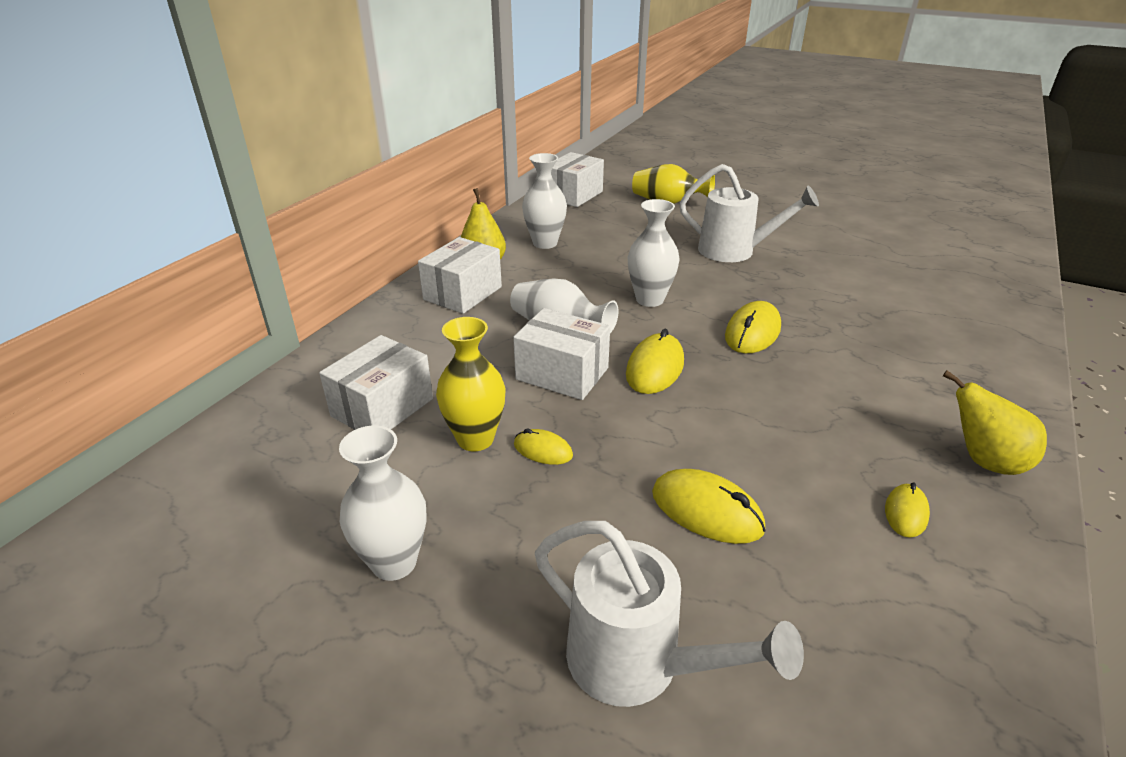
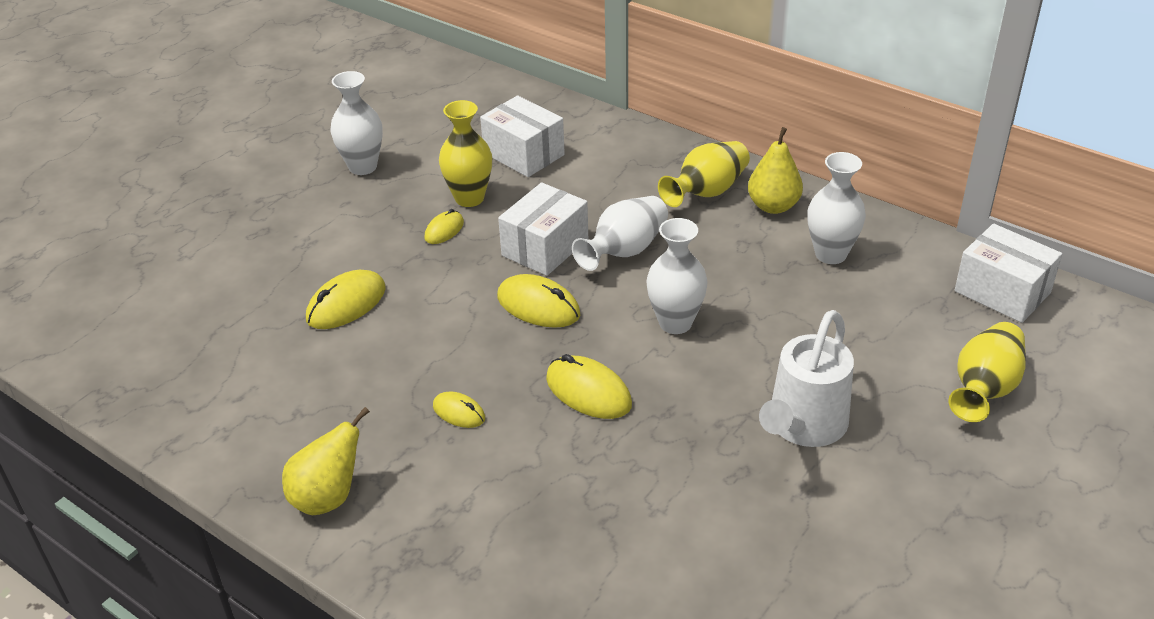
camera: 100 degrees right, 5 degrees up
(462, 293) = (707, 192): white box -> yellow vase
(639, 664) = (244, 254): white watering can -> none
(906, 513) = (295, 415): yellow mouse -> yellow mouse (459, 412)

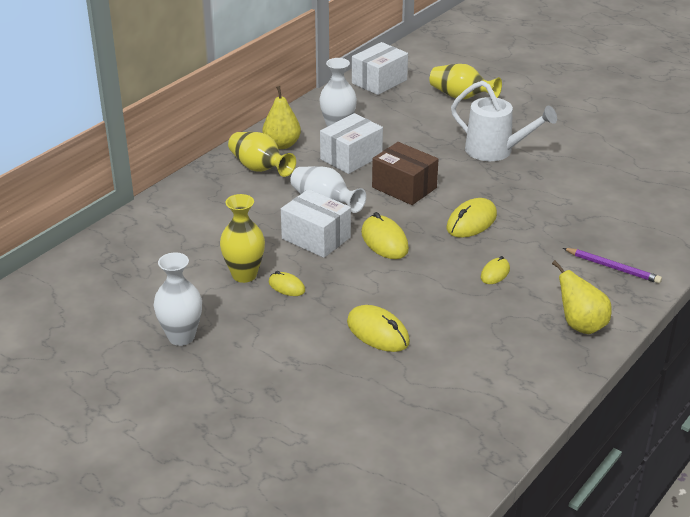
camera: 90 degrees left, 5 degrees down
(465, 551) = (613, 267): none -> purple pencil
(523, 154) = (186, 248): white box -> white box (351, 157)
(538, 306) = (384, 241): yellow mouse -> yellow mouse turned 60 degrees counterclockwise
(675, 323) = (404, 187): white vase -> brown box

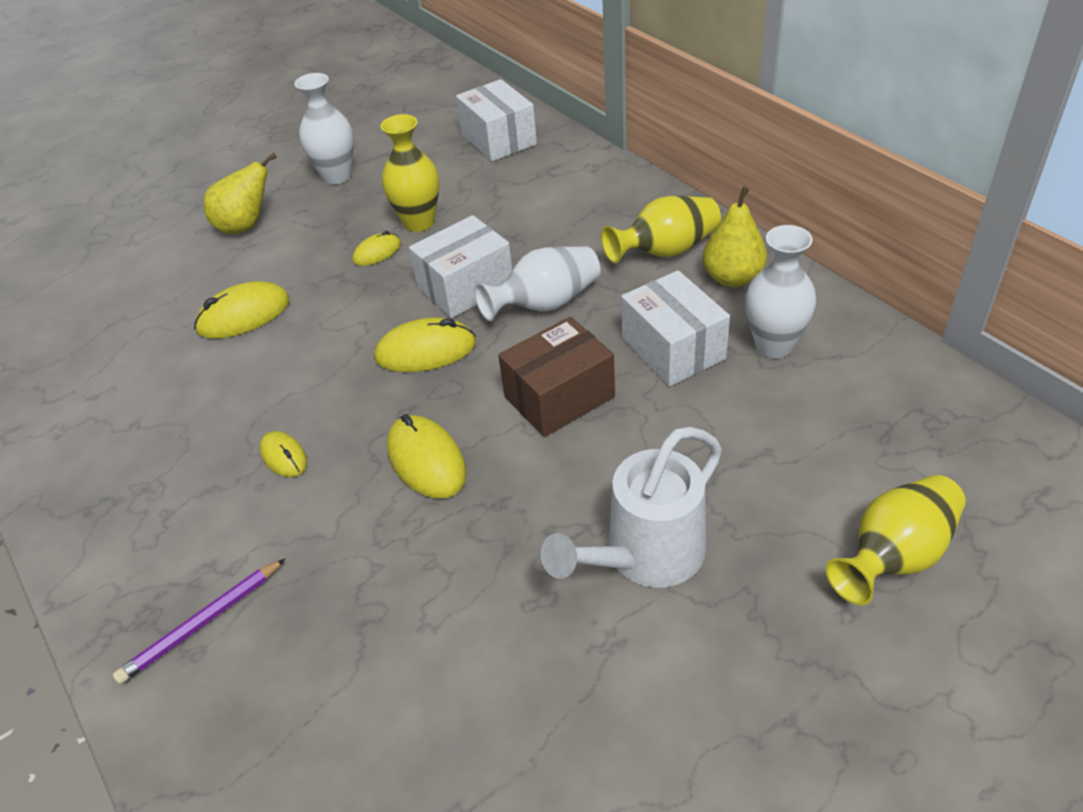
camera: 110 degrees right, 10 degrees up
(379, 81) = (969, 430): white box -> white box (498, 139)
(580, 325) = (108, 525): yellow pear -> yellow pear (246, 226)

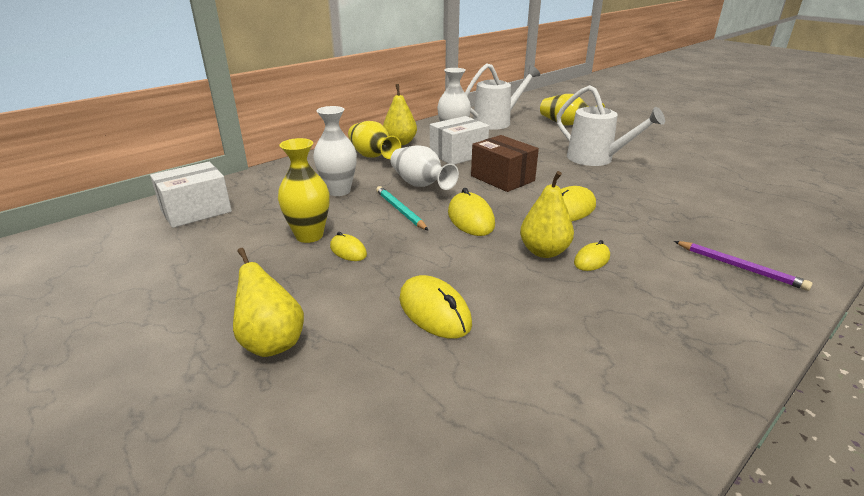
camera: 100 degrees left, 15 degrees down
(319, 412) = (544, 251): none -> yellow pear
(337, 176) = (199, 291): white vase -> white vase (338, 191)
(466, 286) = (400, 210): white box -> turquoise pencil
(886, 420) = (497, 122): none -> white watering can

